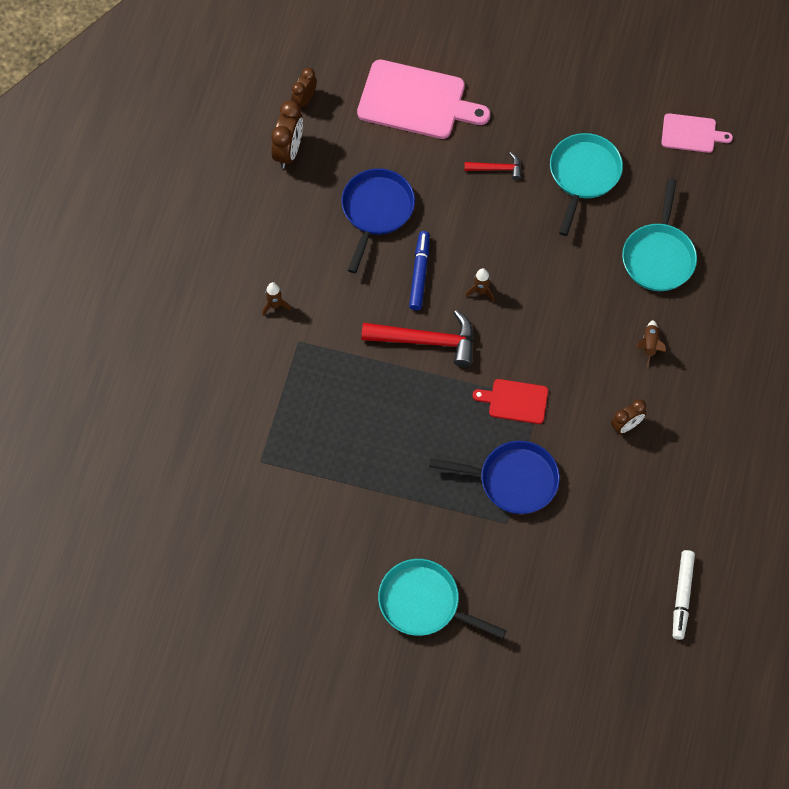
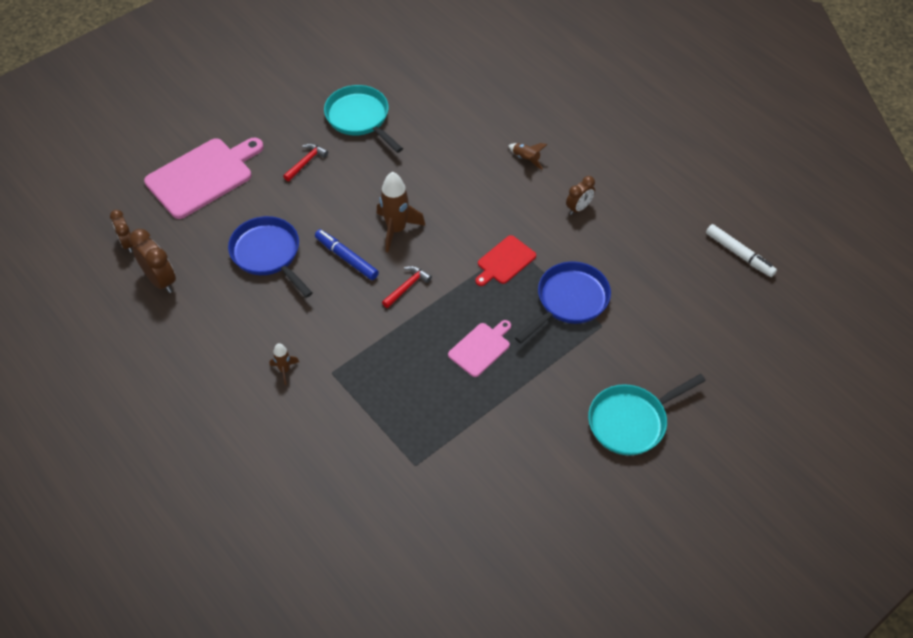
camera: 55 degrees left, 10 degrees down
(427, 341) = (407, 286): red hammer -> red hammer, size x0.52
(481, 291) = (396, 229): brown rocket -> brown rocket, size x1.91
(626, 426) = (579, 208): brown clock -> brown clock turned 45 degrees clockwise
(659, 256) = (461, 114): turquoise pan -> none
(691, 134) = (385, 46): pink cutting board -> pink cutting board (481, 348)

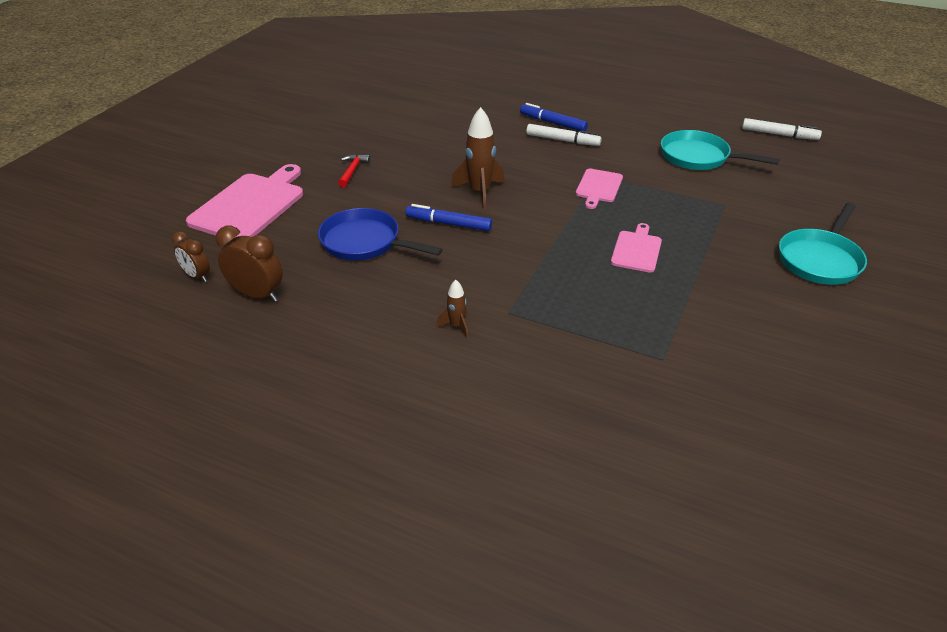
camera: 25 degrees left, 15 degrees down
(360, 118) = (381, 132): turquoise pan -> turquoise pan (699, 157)
(407, 286) = (526, 227): red hammer -> none
(504, 261) = (598, 187): red cutting board -> pink cutting board
(517, 187) = (562, 140): none -> white marker
(526, 159) = (553, 123): brown rocket -> blue marker
(569, 301) = (680, 197): blue pan -> none
(579, 208) = (626, 140): brown clock -> none

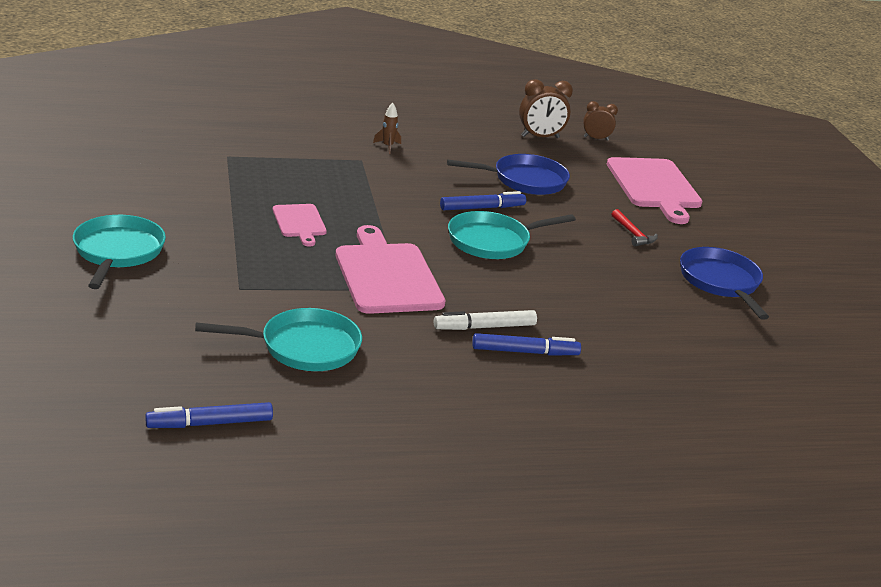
camera: 140 degrees right, 10 degrees down
(352, 126) = (721, 282): none -> blue pan
(479, 192) = (493, 241): brown rocket -> turquoise pan
(598, 187) = (387, 275): pink cutting board -> pink cutting board, size x1.87
(779, 134) = (210, 423): white marker -> blue marker

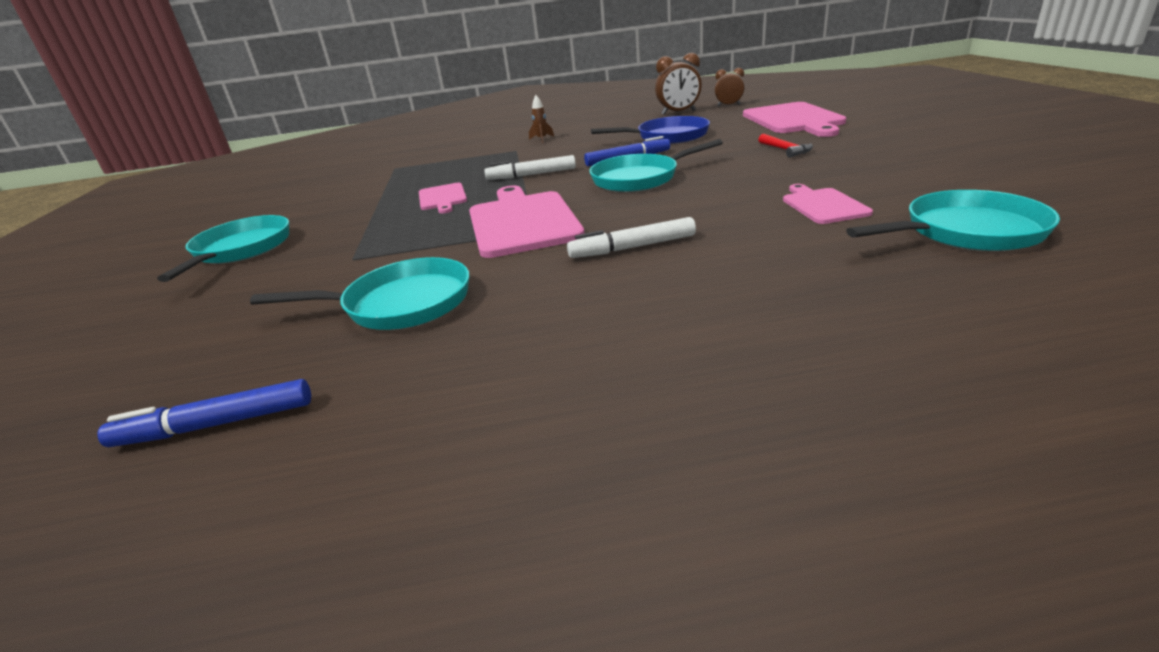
camera: 10 degrees right, 0 degrees up
(385, 209) = (531, 175): none -> white marker
(525, 352) = (686, 263): blue marker -> none
(642, 314) = (823, 205): none -> pink cutting board
(721, 282) = (901, 166): blue pan -> none
(731, 364) = (966, 232): none -> turquoise pan

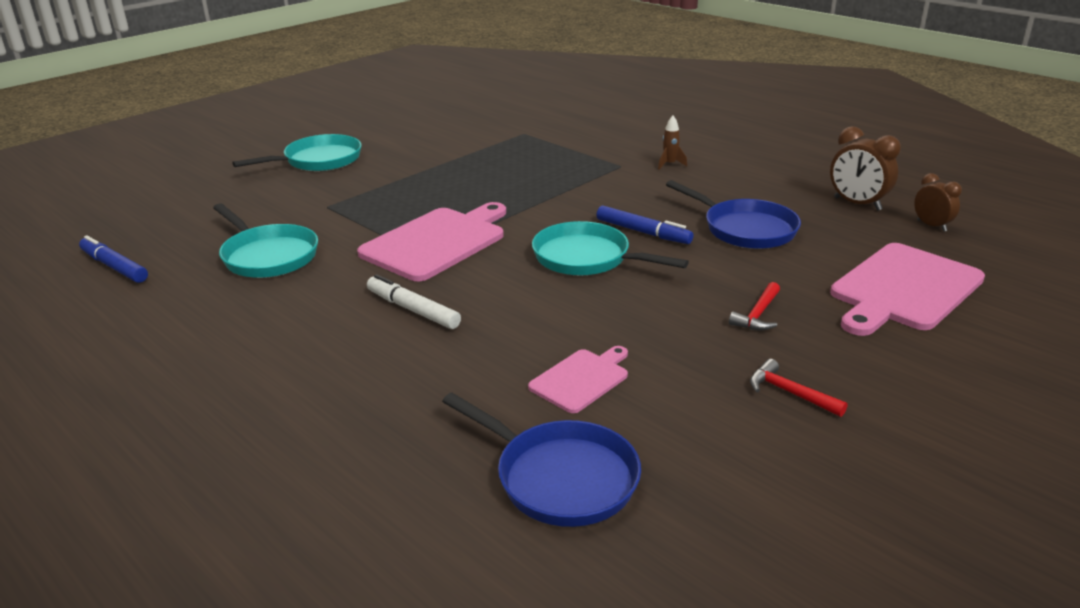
camera: 50 degrees right, 0 degrees up
(442, 198) = (466, 186): pink cutting board -> none
(531, 175) = (554, 202): white marker -> none
(892, 157) = (789, 393): none -> red hammer
(966, 232) = (559, 477): turquoise pan -> blue pan

